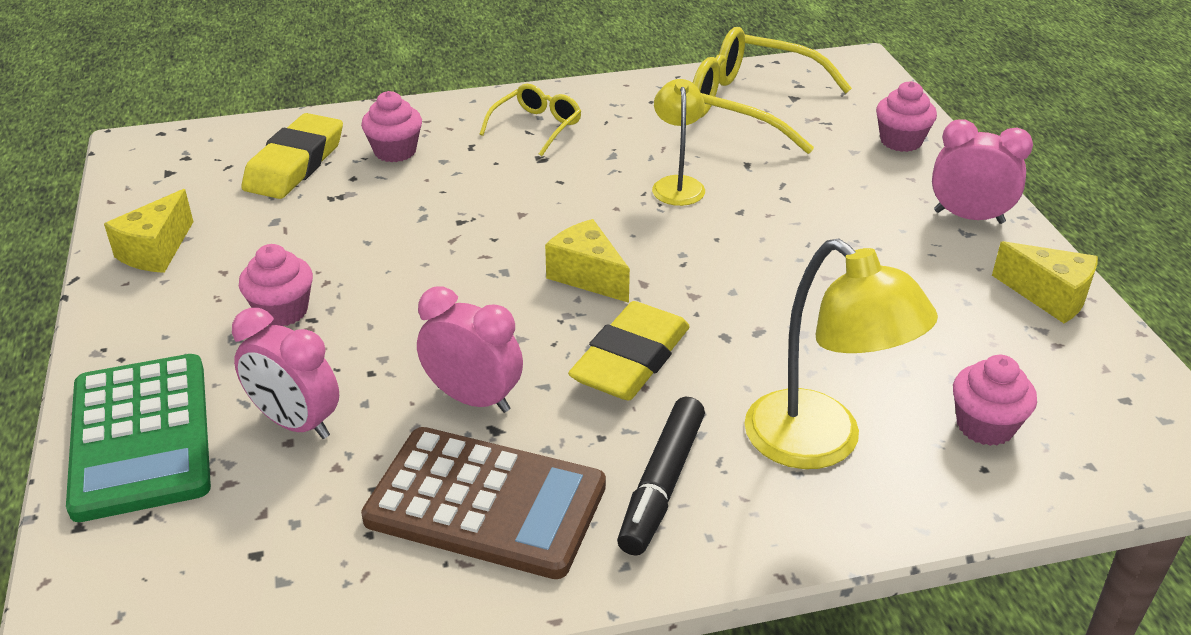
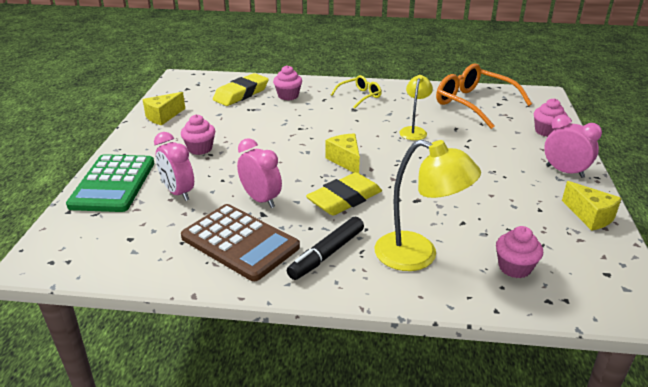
camera: 20 degrees right, 5 degrees down
(751, 105) = (474, 104): yellow glasses -> orange glasses
(820, 444) = (418, 255): yellow lamp -> yellow lamp turned 45 degrees counterclockwise

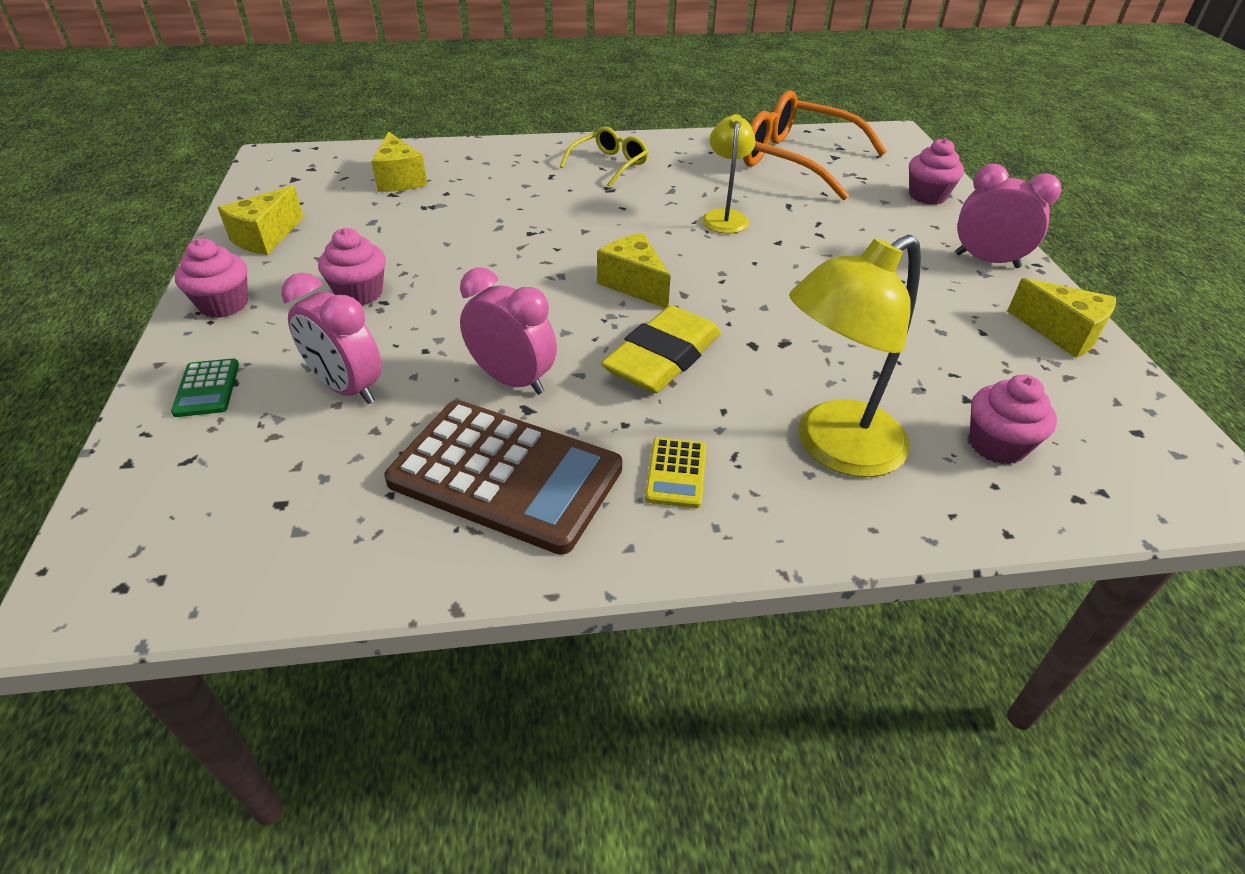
camera: 15 degrees left, 10 degrees up
(113, 184) = (207, 388): green calculator -> green calculator, size x0.42
(241, 94) = (400, 179): yellow eraser -> yellow cheese
(288, 96) = (486, 175): pink cupcake -> pink cupcake (224, 304)
(327, 254) = (676, 473): black marker -> yellow calculator
(418, 255) = (834, 448): yellow lamp -> yellow lamp turned 135 degrees clockwise

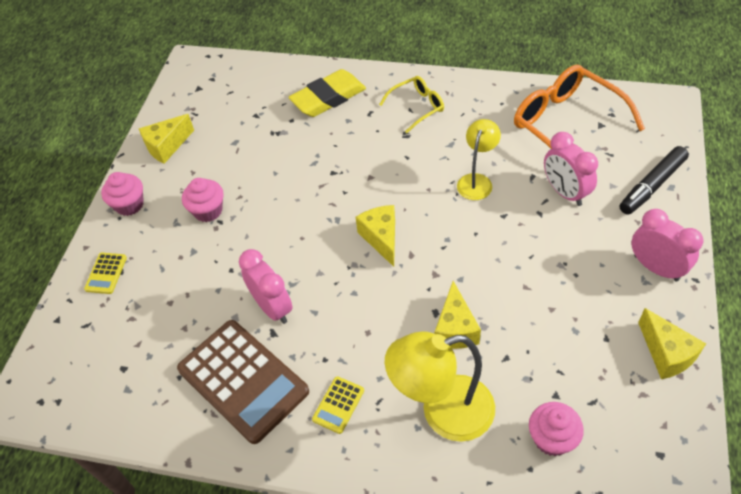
camera: 25 degrees right, 10 degrees up
(207, 388) = (106, 273): green calculator -> yellow calculator
(347, 388) = (179, 291): pink clock -> pink clock (565, 192)
(400, 179) = (265, 100): yellow cheese -> yellow cheese (455, 329)
(663, 358) = (371, 310): yellow eraser -> yellow eraser (328, 98)
(927, 196) = (652, 186): pink cupcake -> black marker

